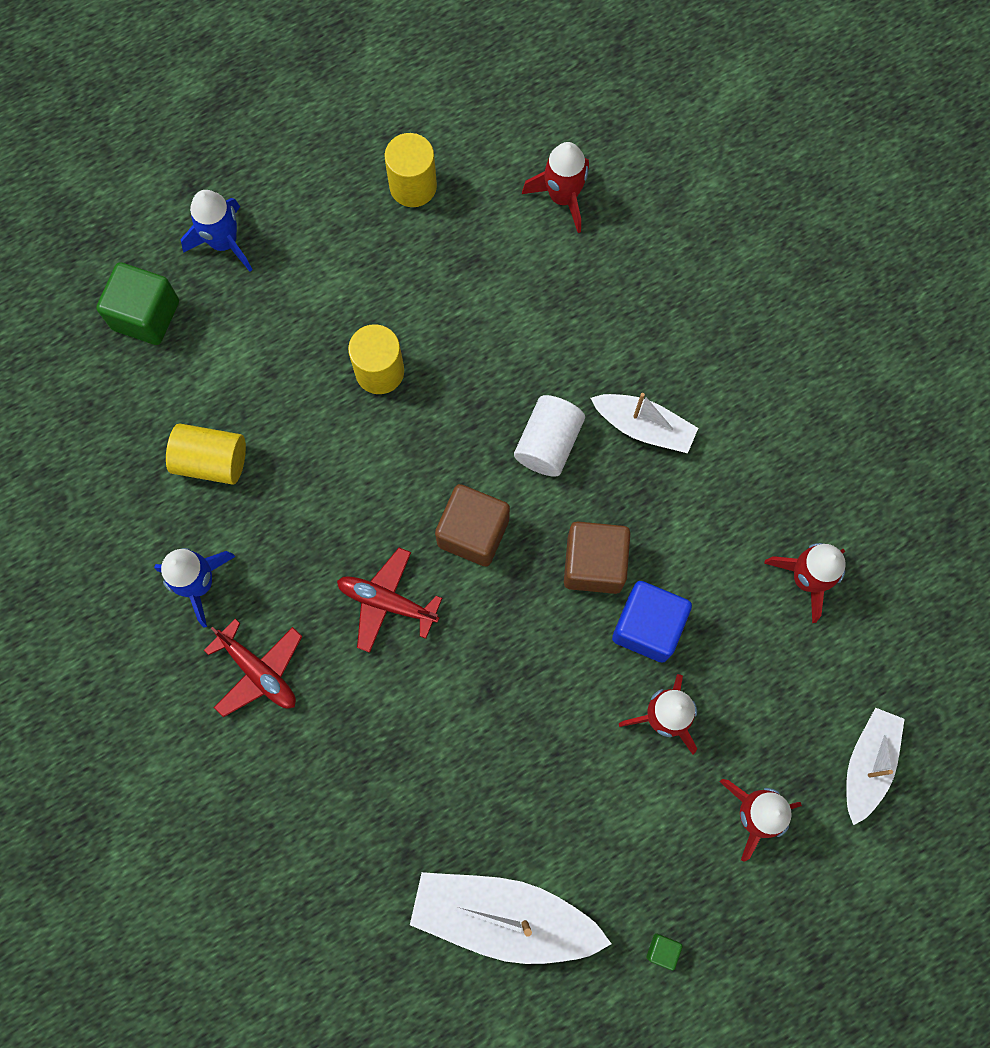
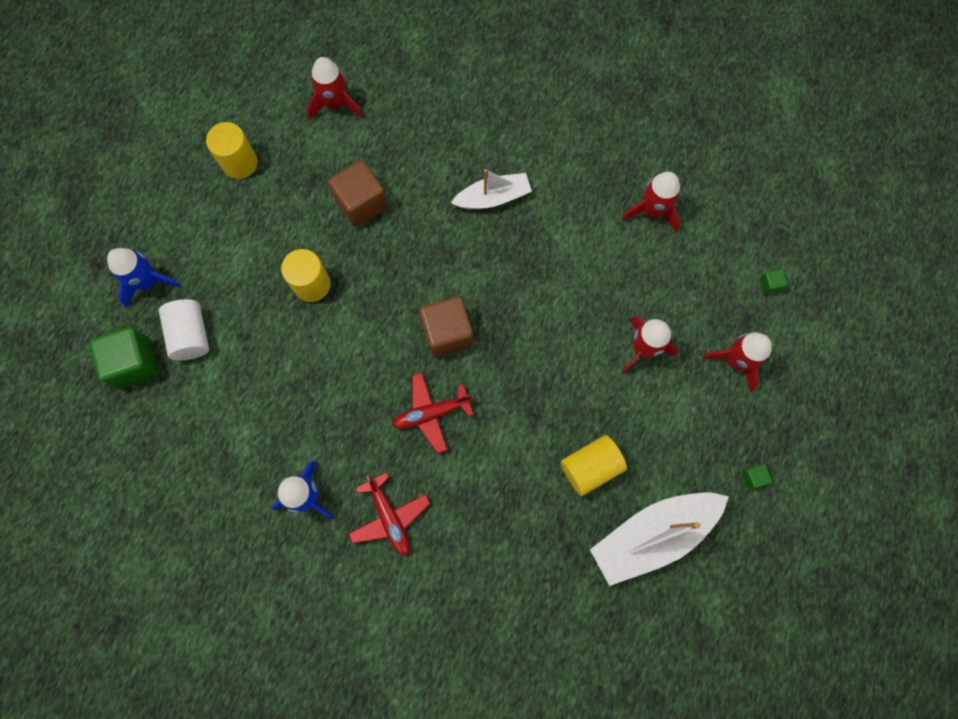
camera: 40 degrees left, 0 degrees up
(211, 461) = (253, 417): yellow cylinder -> yellow cylinder (590, 467)
(258, 671) = (389, 517): red plane -> red plane turned 60 degrees clockwise
(548, 443) = (447, 248): white cylinder -> white cylinder (191, 335)
(594, 564) = (531, 295): brown cube -> brown cube (361, 203)
(647, 626) = (591, 306): blue cube -> none
(867, 764) = (769, 284): white boat -> green cube

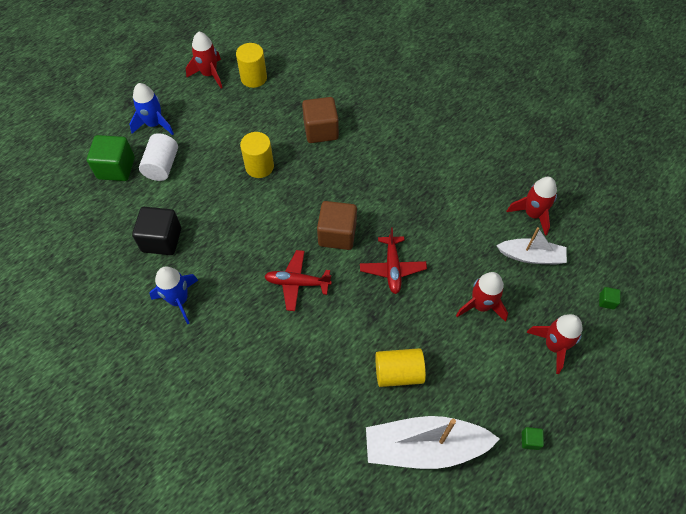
camera: 25 degrees right, 15 degrees down
(245, 431) = (161, 240): none -> black cube
(335, 104) = (336, 67): red rocket -> red rocket (209, 74)
(389, 517) = (228, 341): red plane -> red plane (392, 268)
(493, 198) = (415, 161): white boat -> white boat (531, 256)

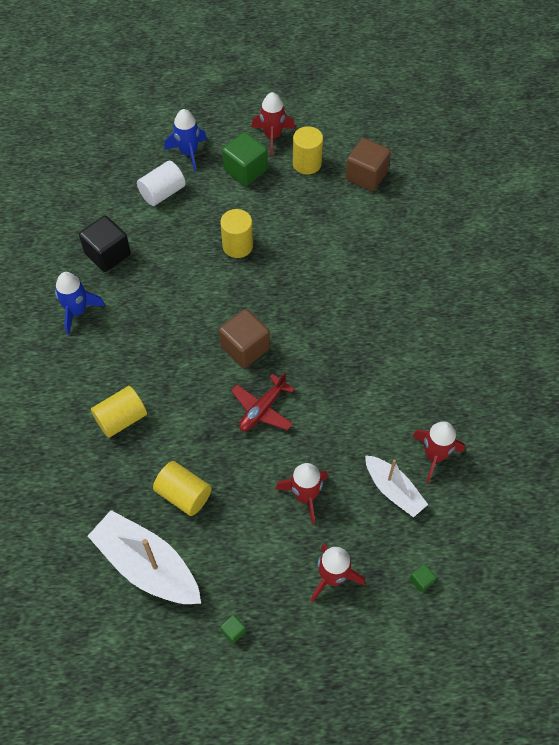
camera: 40 degrees right, 0 degrees up
(116, 168) = (127, 171): green cube -> green cube (245, 170)
(296, 355) = (121, 419): none -> yellow cylinder
(297, 283) = (175, 364): red plane -> none
(321, 130) = (319, 249): brown cube -> brown cube (366, 176)

